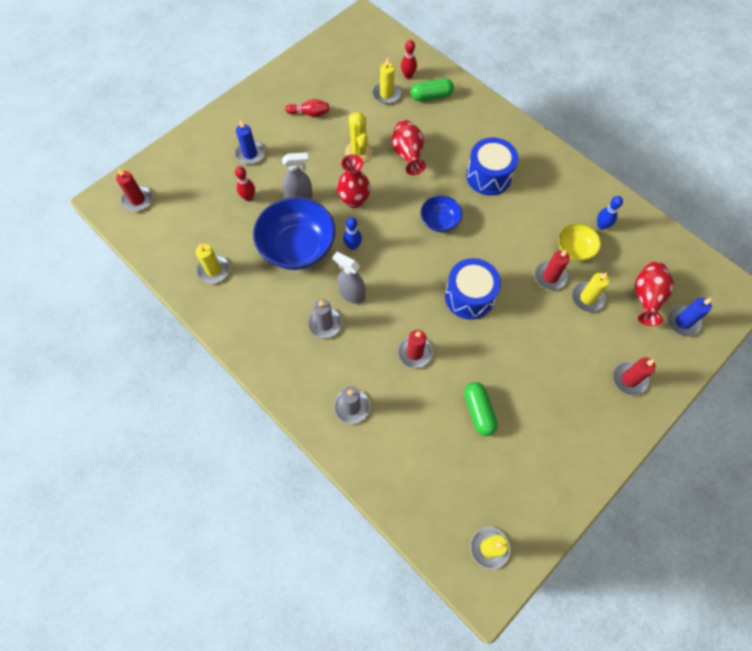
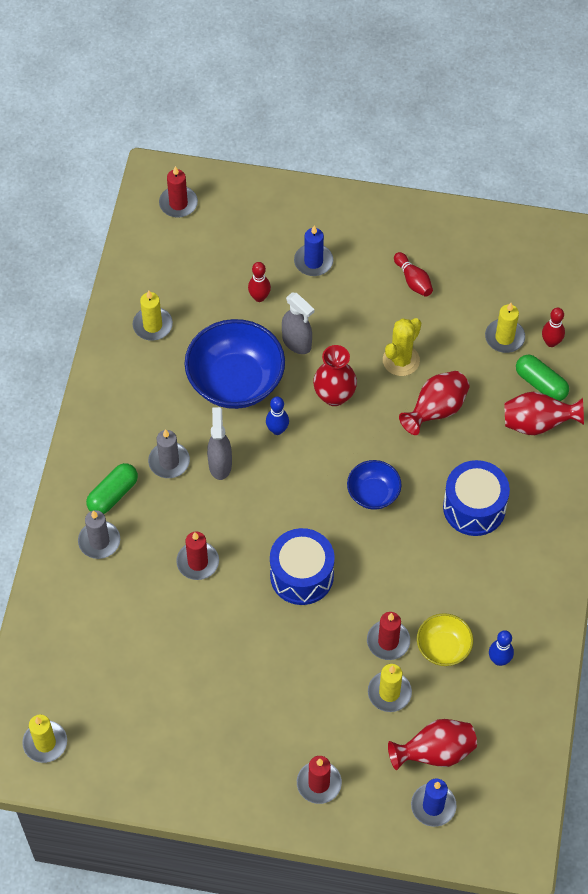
camera: 55 degrees right, 5 degrees down
(456, 113) = (537, 424): none -> red vase
(479, 411) = (176, 657): green capsule -> green capsule (113, 494)

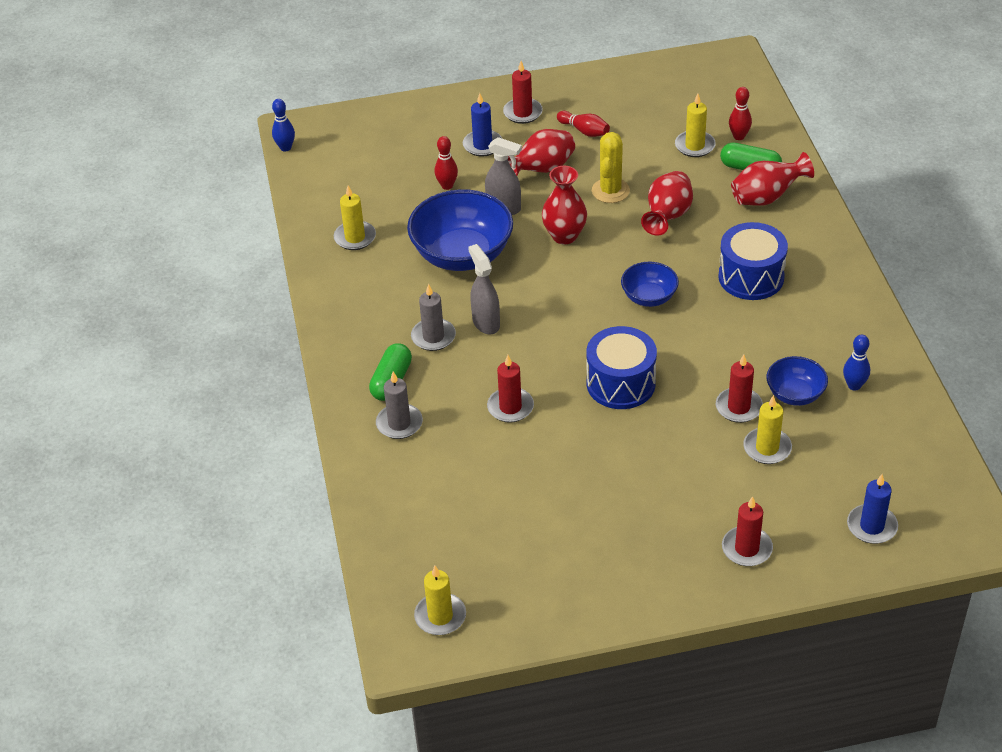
camera: 20 degrees left, 15 degrees down
(178, 203) = (327, 141): red candle -> red candle (522, 113)
(277, 430) = (525, 278): blue bowling pin -> blue bowling pin (285, 148)
(435, 753) = (844, 481): red vase -> red vase (541, 170)
(443, 648) = (795, 394): yellow bowl -> blue bowl

